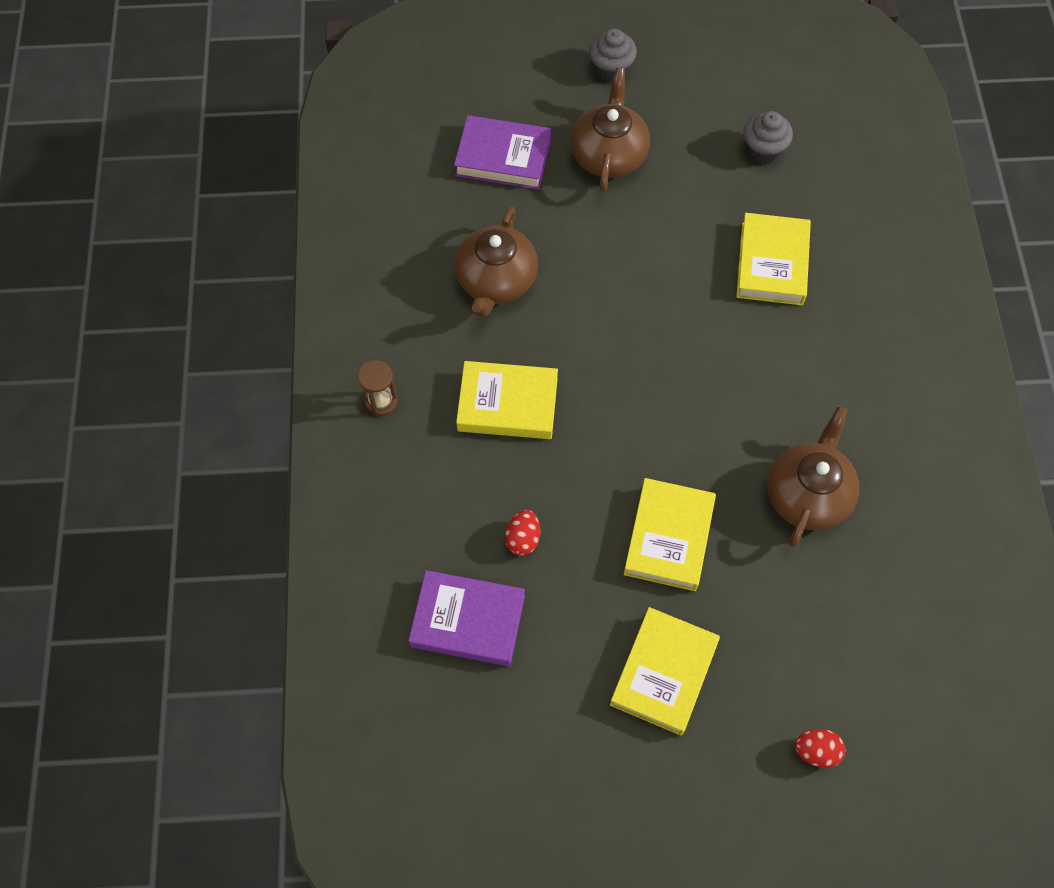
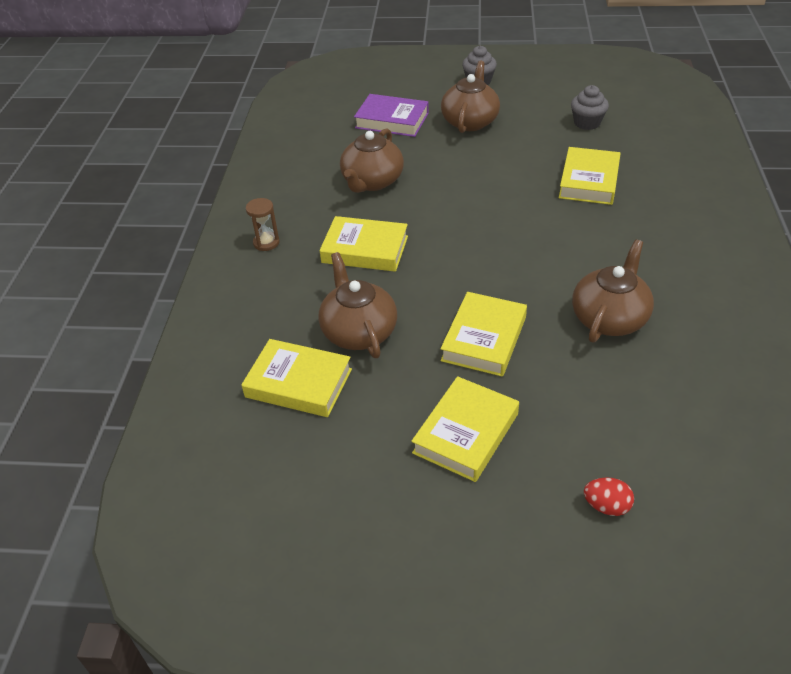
camera: 10 degrees right, 20 degrees down
(468, 621) = (298, 383): purple book -> yellow book
(523, 539) = (358, 332): red egg -> brown teapot

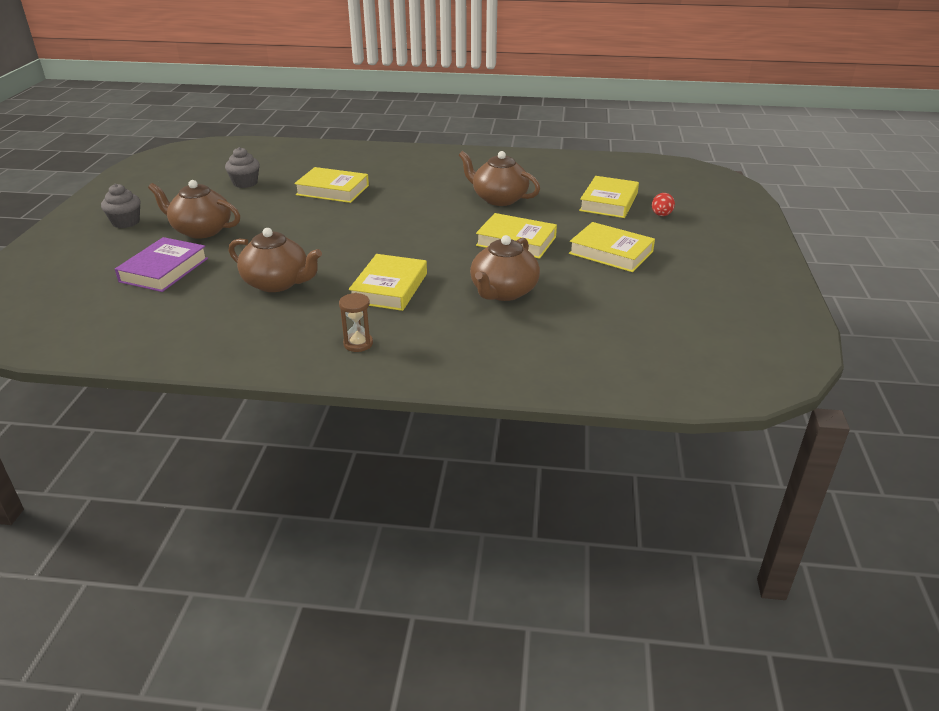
camera: 90 degrees left, 10 degrees down
(298, 383) = (565, 319): yellow book -> yellow book (609, 202)
(358, 332) = (503, 292): brown teapot -> brown teapot turned 45 degrees counterclockwise

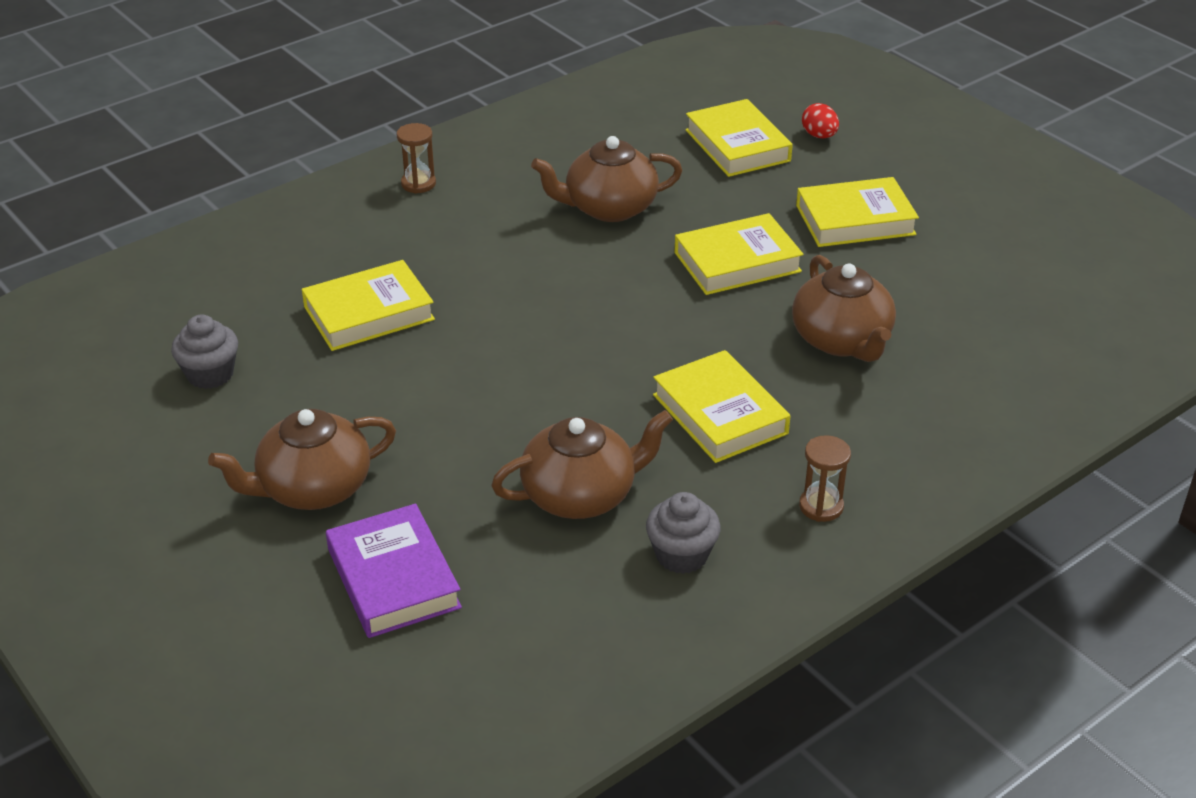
camera: 45 degrees left, 5 degrees up
(126, 222) = (162, 549): grey cupcake -> grey cupcake (681, 555)
(438, 160) = (418, 184): none -> brown hourglass

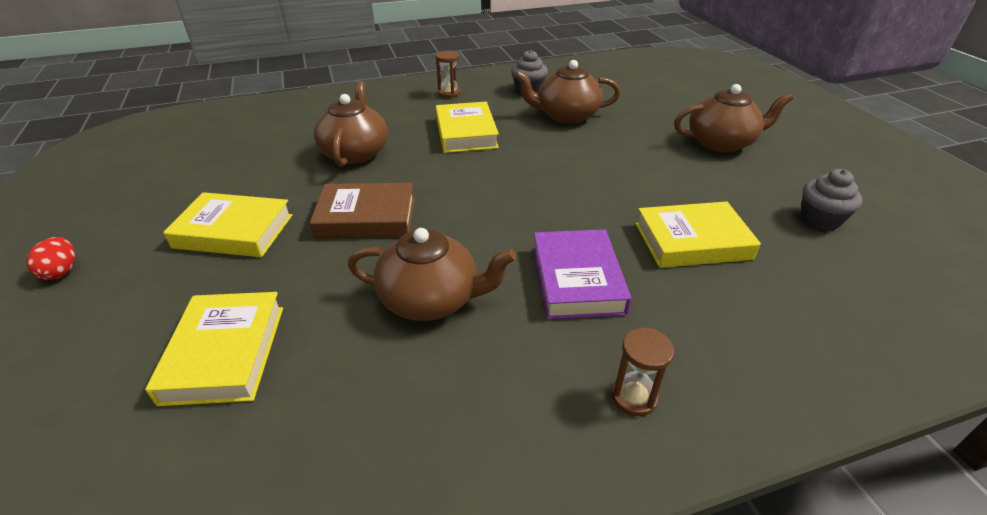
camera: 160 degrees left, 0 degrees up
(393, 578) = (672, 104): purple book -> purple book (577, 279)
(737, 262) = (366, 217): yellow book -> brown book
(819, 136) = (126, 342): red egg -> red egg (61, 271)

